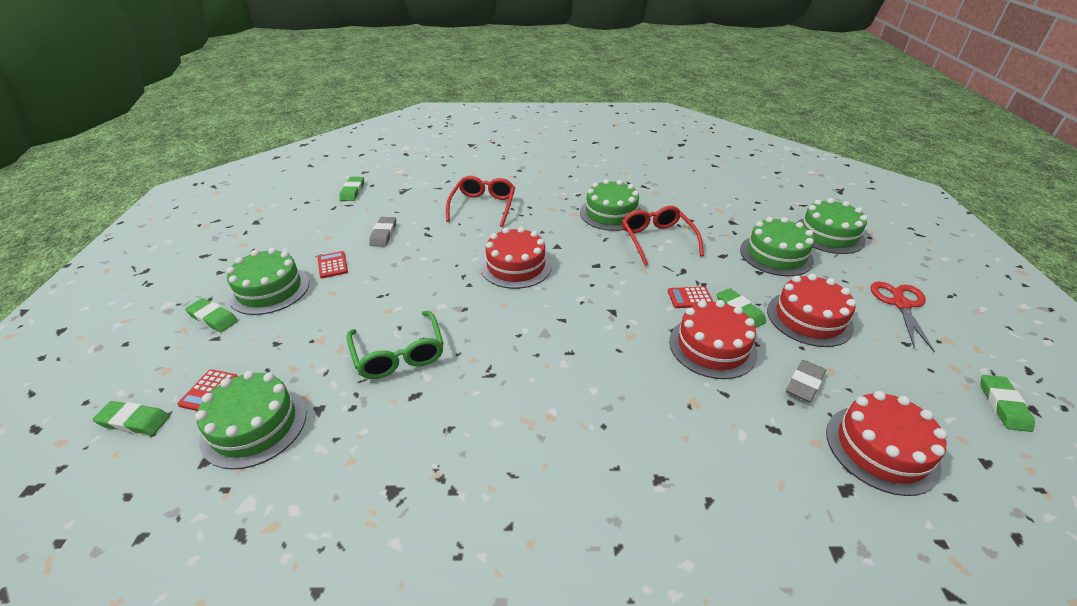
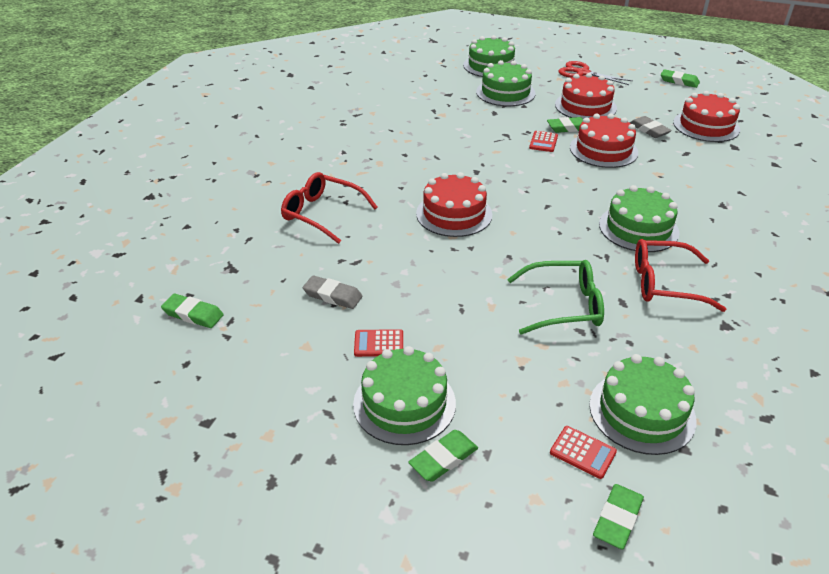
camera: 70 degrees left, 0 degrees up
(611, 213) = (394, 143): green cake -> green cake (638, 228)
(657, 240) = (455, 133): red glasses -> red glasses (665, 283)

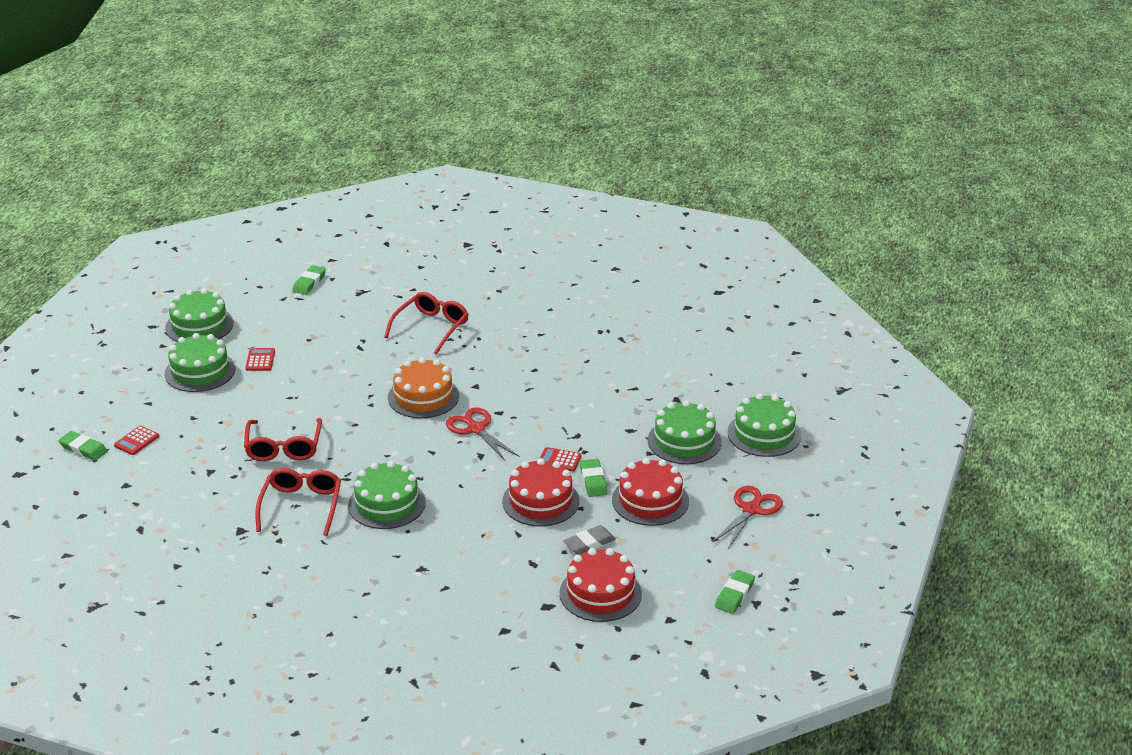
camera: 90 degrees right, 5 degrees down
(332, 295) = (318, 338): grey eraser -> none
(443, 459) = (149, 386): green eraser -> none
(454, 214) = (423, 397): red cake -> orange cake
(505, 182) = (476, 429): none -> red scissors
(563, 306) = (284, 447): green glasses -> red glasses
(642, 412) = (163, 471): green cake -> green cake (199, 325)

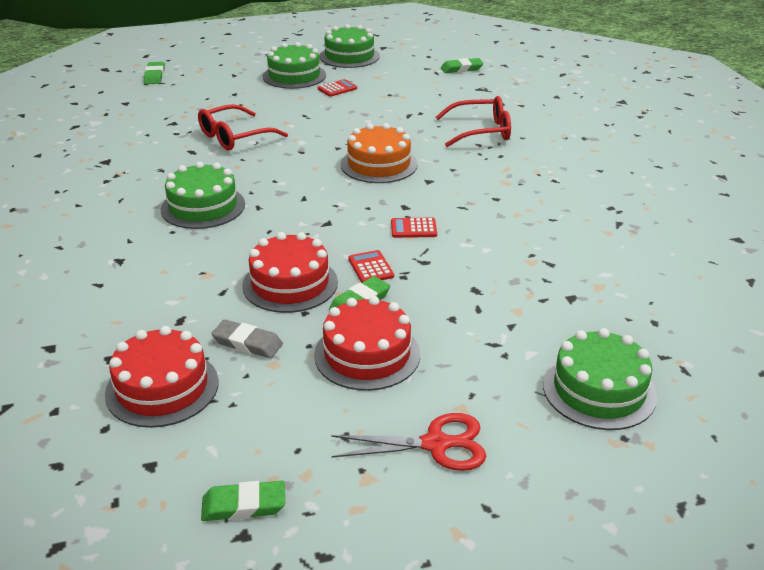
camera: 55 degrees right, 0 degrees up
(136, 441) = (183, 87): red calculator -> red calculator (413, 228)
(301, 506) = (161, 172): red glasses -> none
(476, 429) = (364, 205): red scissors -> none
(684, 441) = (504, 334): green cake -> none

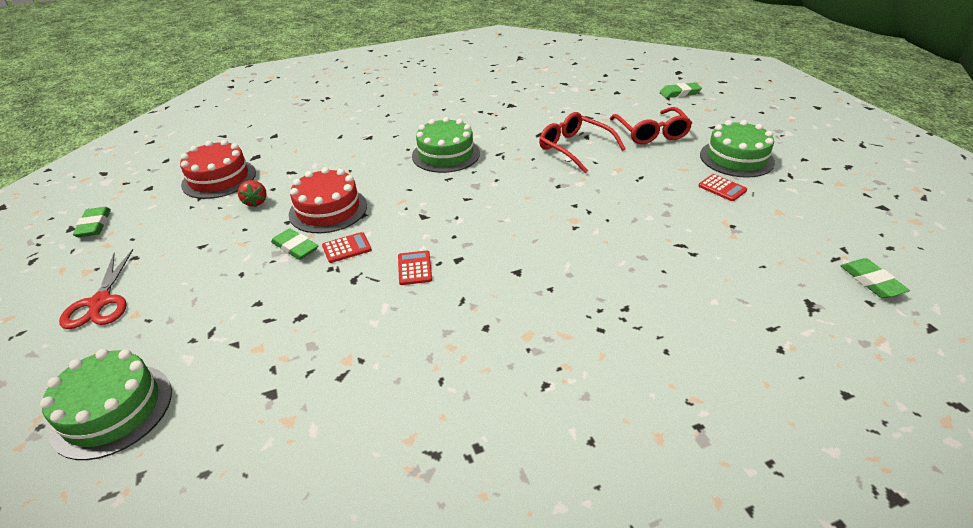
camera: 85 degrees right, 5 degrees up
(247, 343) = (255, 202): grey eraser -> red strawberry
(349, 56) = (826, 186): green cake -> none
(367, 354) = (222, 258): red cake -> none
(379, 164) = (545, 234): orange cake -> none
(480, 131) = (665, 308): red glasses -> red glasses (651, 133)

